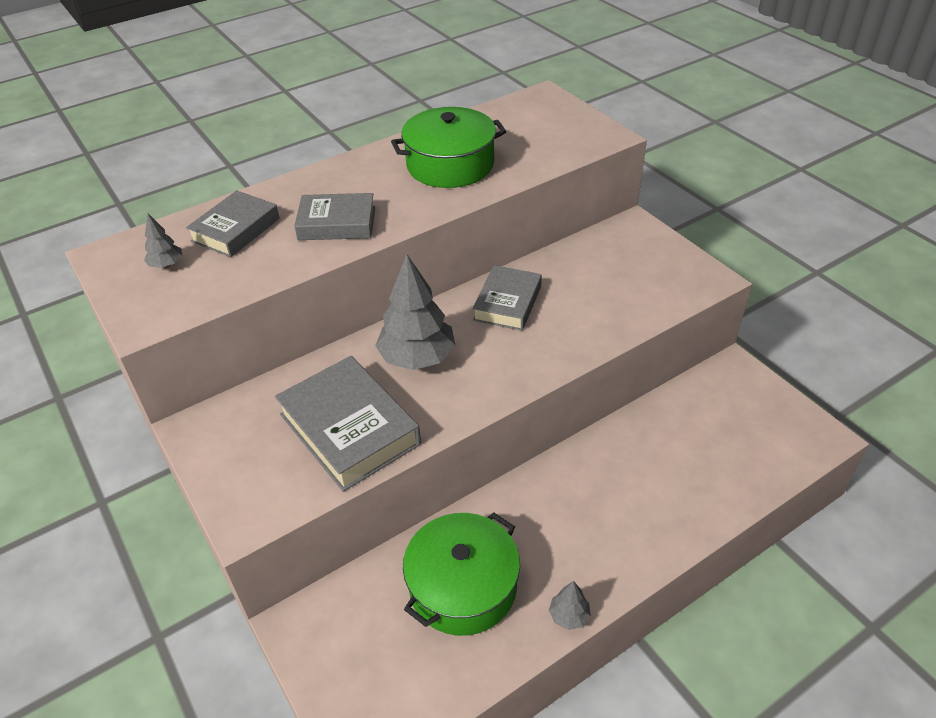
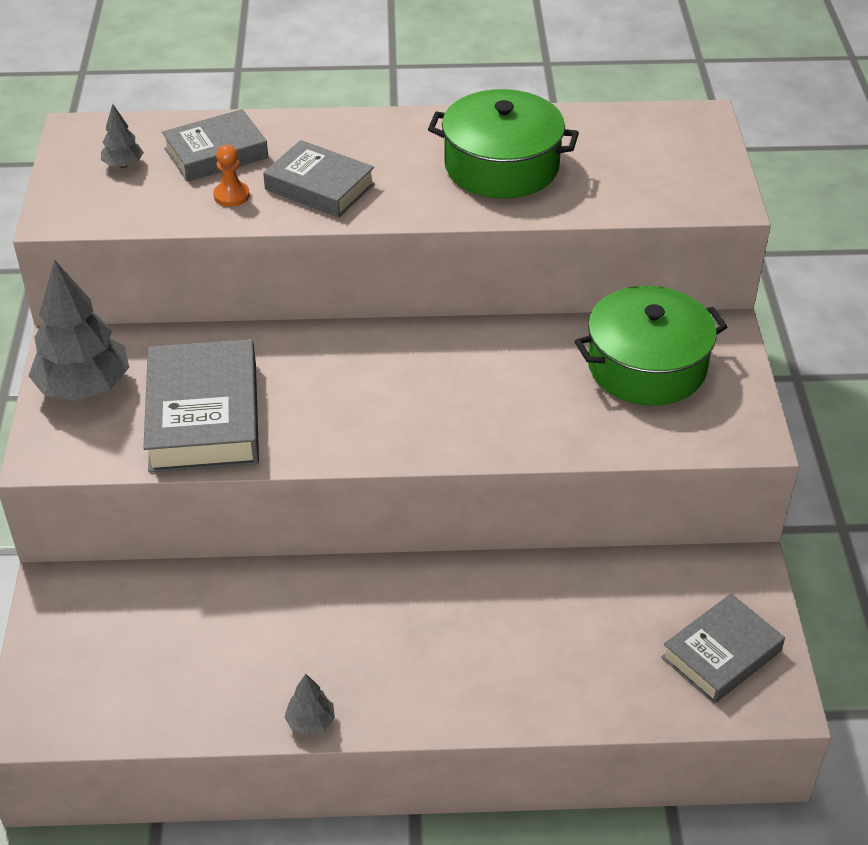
camera: 30 degrees right, 0 degrees up
(275, 254) = (231, 195): none -> orange pawn
(417, 358) = (331, 375): grey tree -> grey tree (84, 387)
(463, 586) = (232, 638): green pot -> green pot (646, 366)
(507, 303) = (481, 359): grey book -> grey book (721, 654)

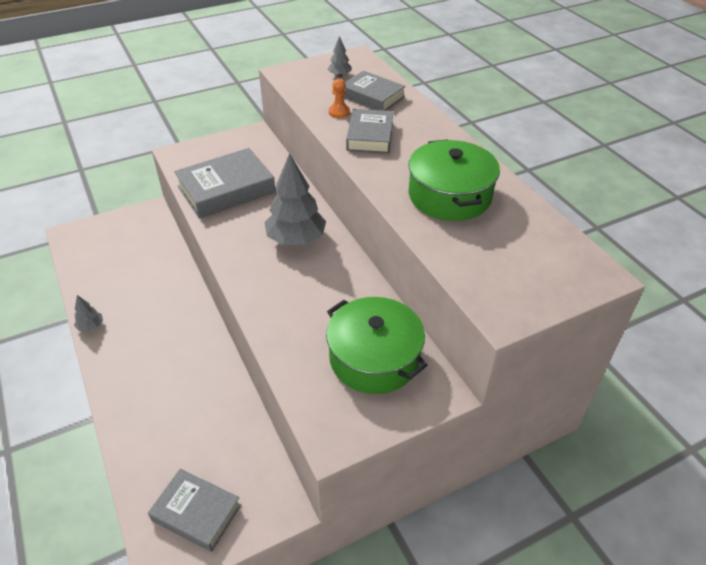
camera: 65 degrees right, 0 degrees up
(84, 387) = (228, 148): grey tree -> grey tree (296, 239)

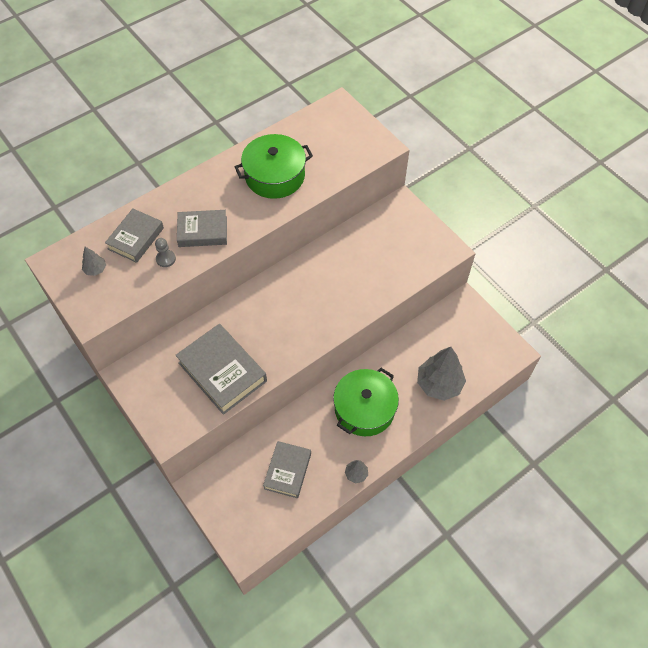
camera: 100 degrees left, 15 degrees up
(196, 512) = (481, 345): grey book -> grey book (287, 471)
(296, 239) = (280, 303): grey tree -> grey tree (439, 384)
(339, 112) = (166, 259): orange pawn -> grey pawn
(374, 358) = (385, 238): green pot -> green pot (364, 409)

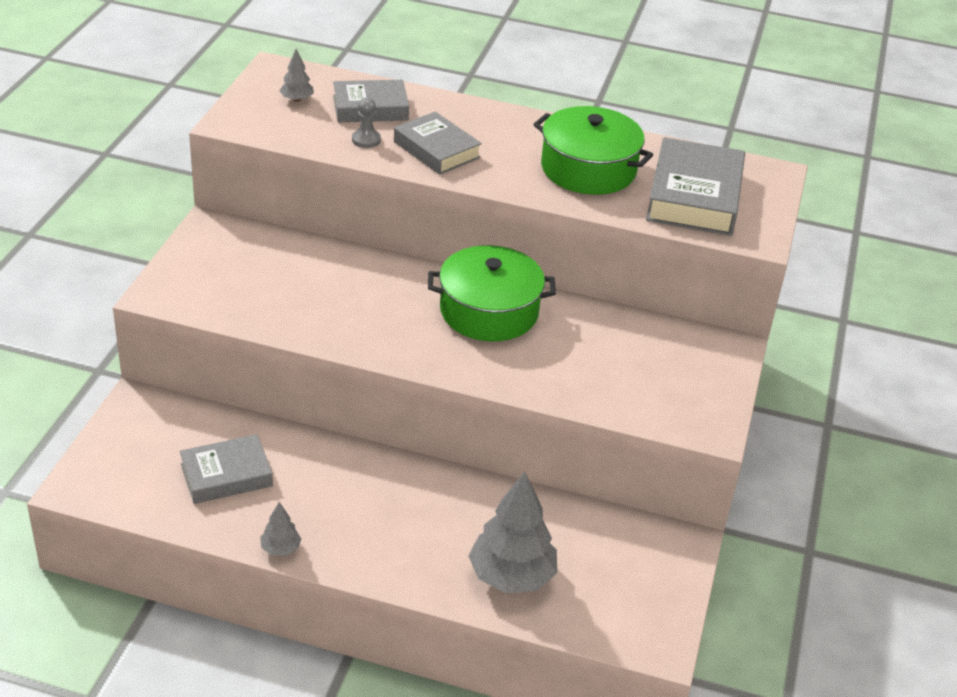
camera: 50 degrees right, 20 degrees down
(222, 372) = (287, 299): grey book -> grey book (694, 196)
(364, 409) = (392, 510): green pot -> green pot (489, 311)

